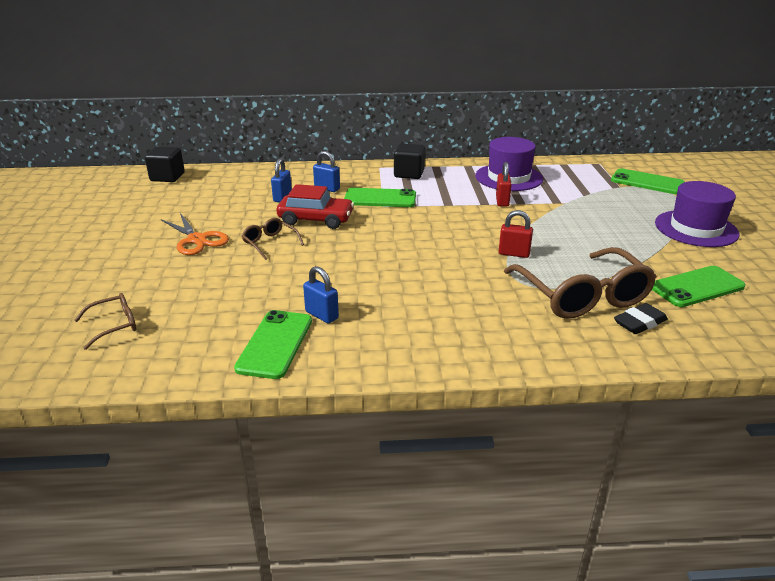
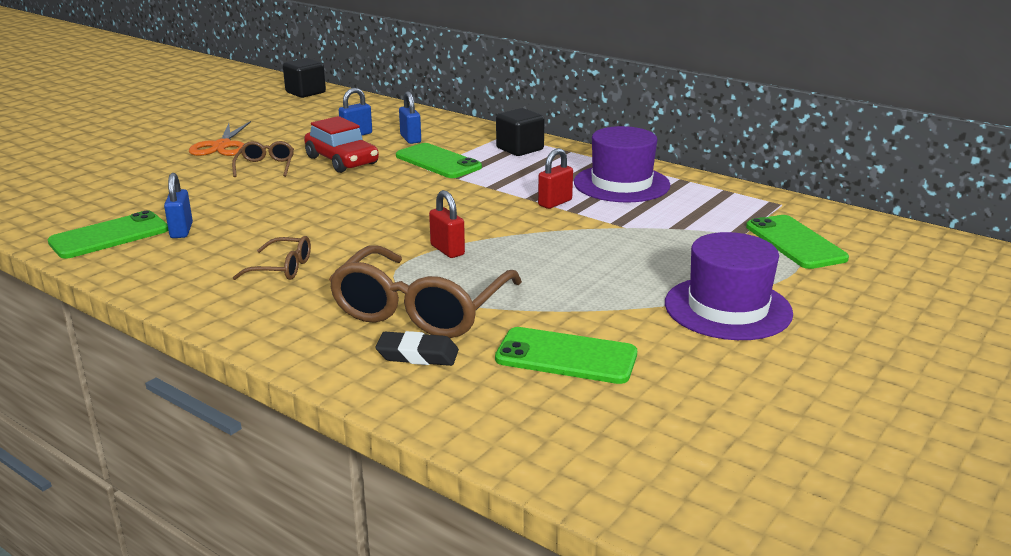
camera: 40 degrees right, 5 degrees down
(113, 326) = (52, 183): brown glasses -> brown glasses (281, 268)

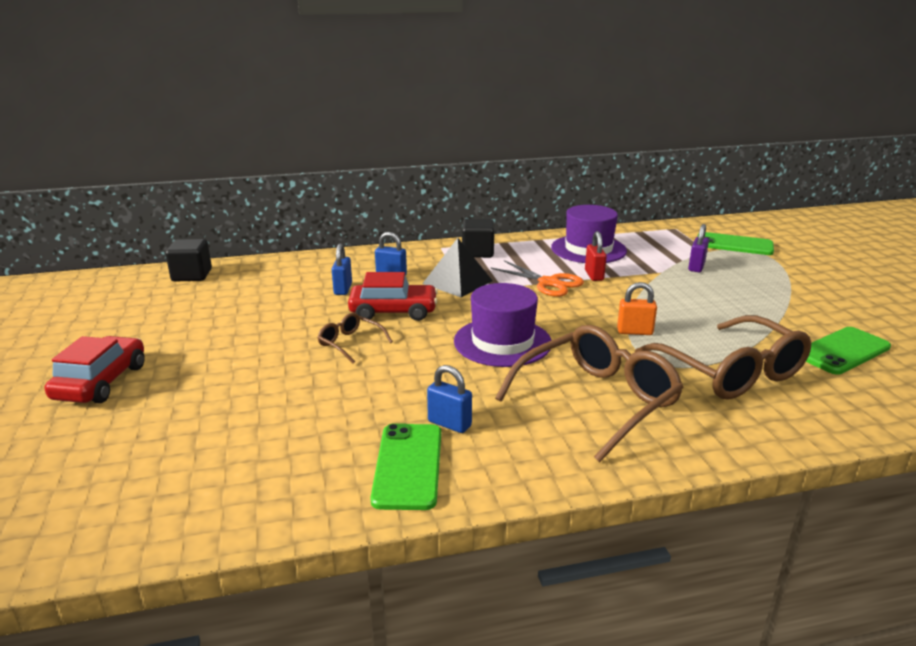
camera: 50 degrees left, 0 degrees up
(123, 130) = (101, 382): none -> red car
(222, 146) = (258, 347): orange scissors -> orange scissors (548, 283)
(281, 268) = (596, 401): brown glasses -> brown glasses, size x2.12
(417, 355) = (806, 396): black eraser -> none
(438, 162) = (457, 282): green phone -> black pyramid
(447, 250) = (634, 332): red padlock -> orange padlock
(675, 239) = (696, 267): none -> purple padlock
(727, 308) = (808, 289): purple hat -> purple hat (502, 342)

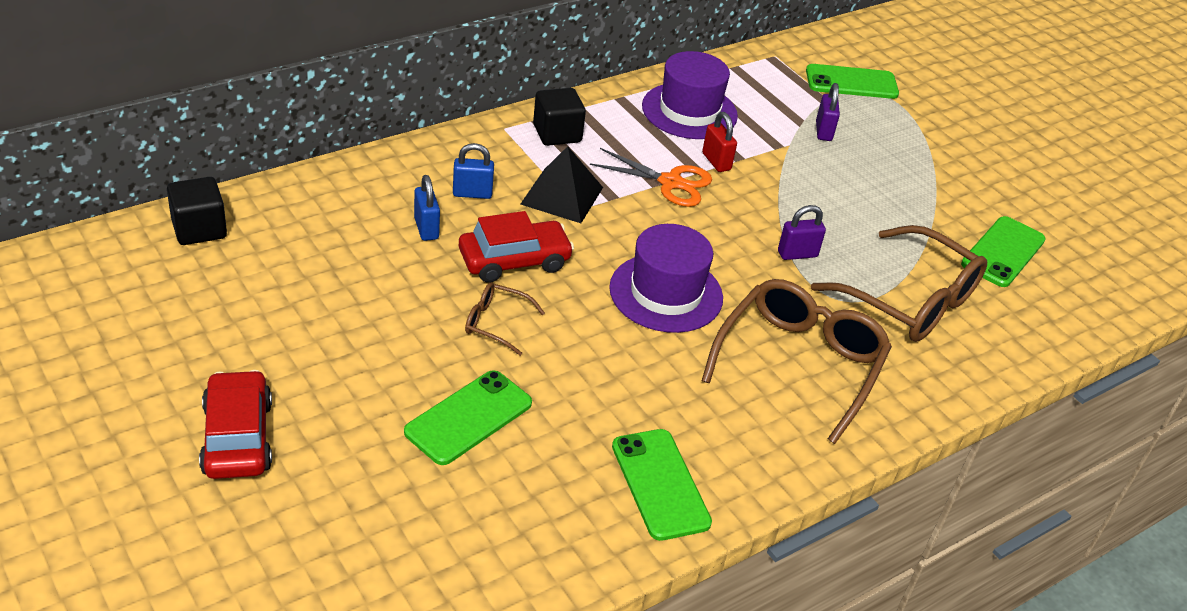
camera: 25 degrees left, 15 degrees up
(280, 395) = (468, 417): none -> green phone
(449, 424) = (671, 422): blue padlock -> none
(634, 332) = (797, 254): orange padlock -> purple padlock

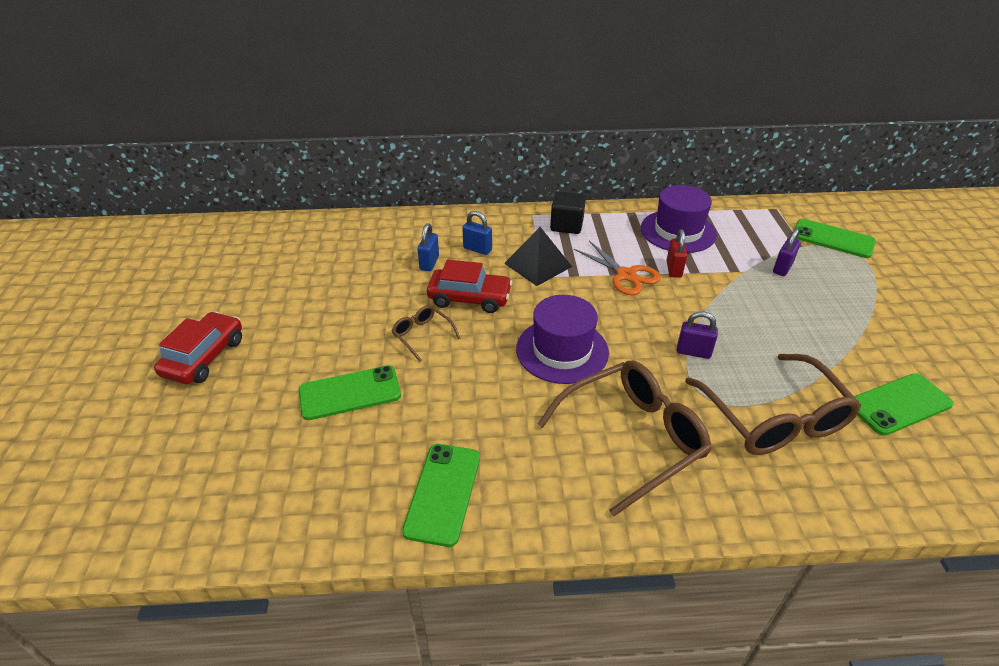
camera: 35 degrees right, 0 degrees up
(199, 229) = (298, 230): black cube -> none

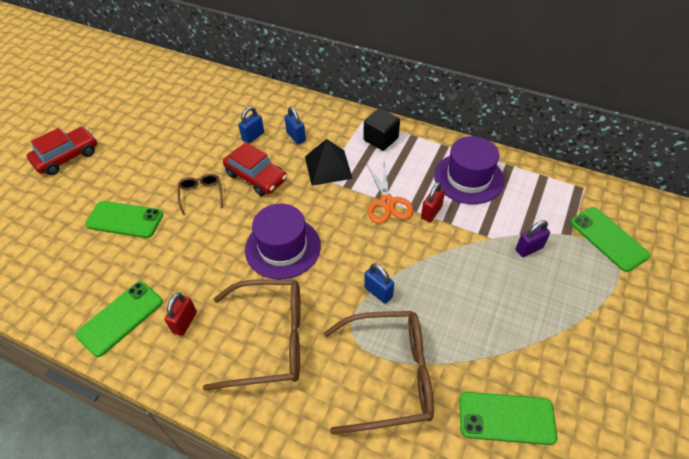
camera: 30 degrees right, 10 degrees up
(524, 463) = (185, 322): none -> red padlock
(693, 352) = (378, 292): purple padlock -> blue padlock
(773, 417) = (388, 375): brown glasses -> brown glasses turned 105 degrees counterclockwise

